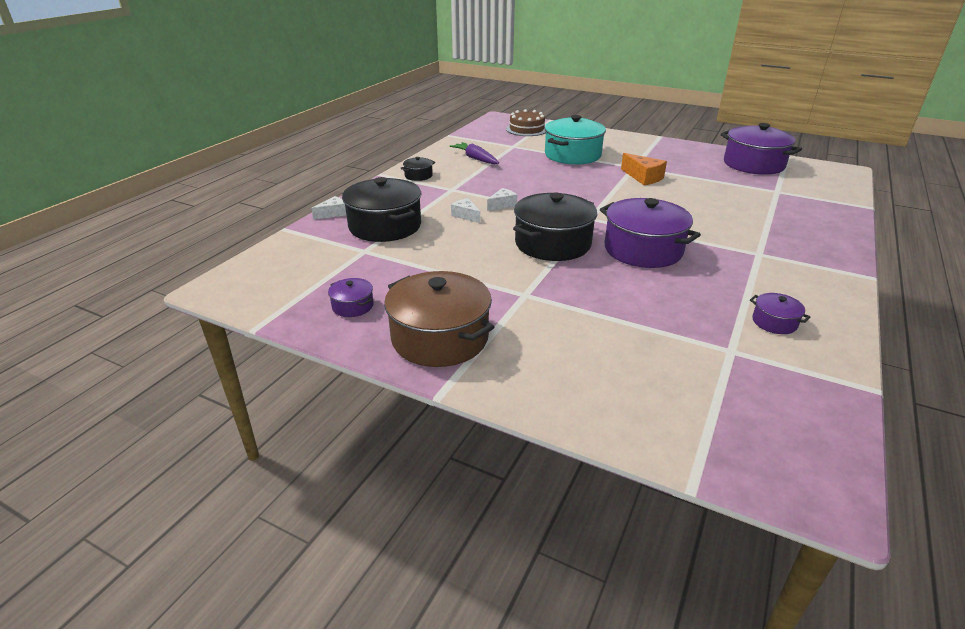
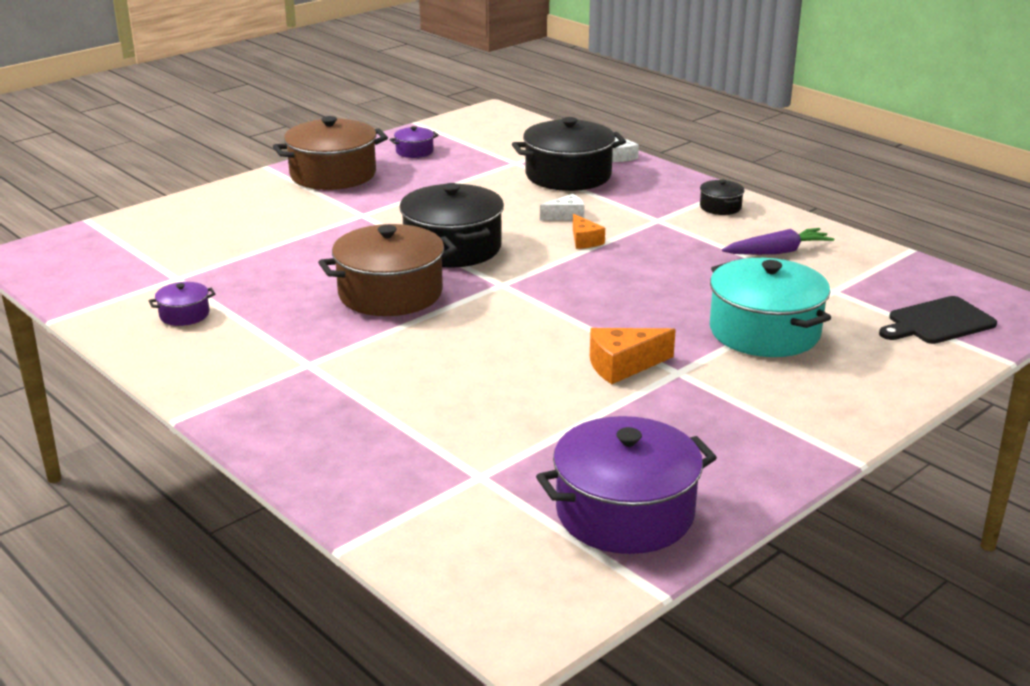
camera: 110 degrees right, 5 degrees down
(502, 205) = (584, 241): white cheese -> orange cheese
(526, 129) = (937, 322): brown cake -> black cutting board
(643, 250) = (390, 293): purple pot -> brown pot

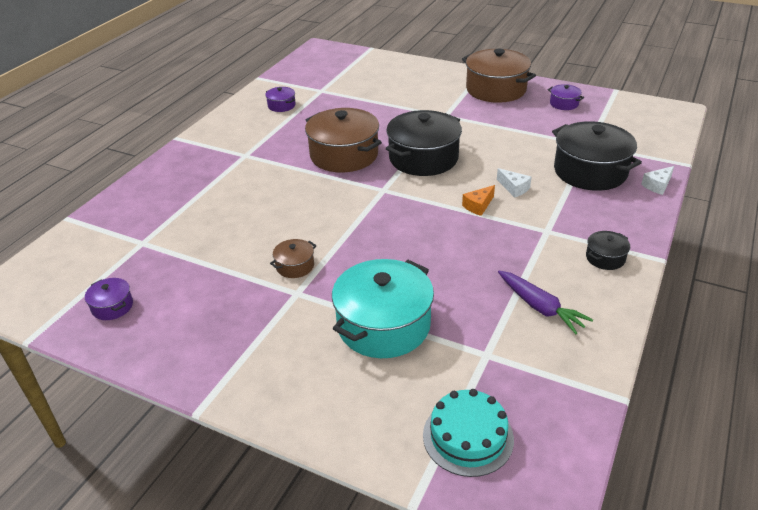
camera: 70 degrees right, 10 degrees up
(623, 365) = (295, 266): orange cheese -> brown pot
(624, 513) = (112, 306): purple pot -> purple pot, size x0.46
(937, 322) = (468, 437): black cutting board -> turquoise cake

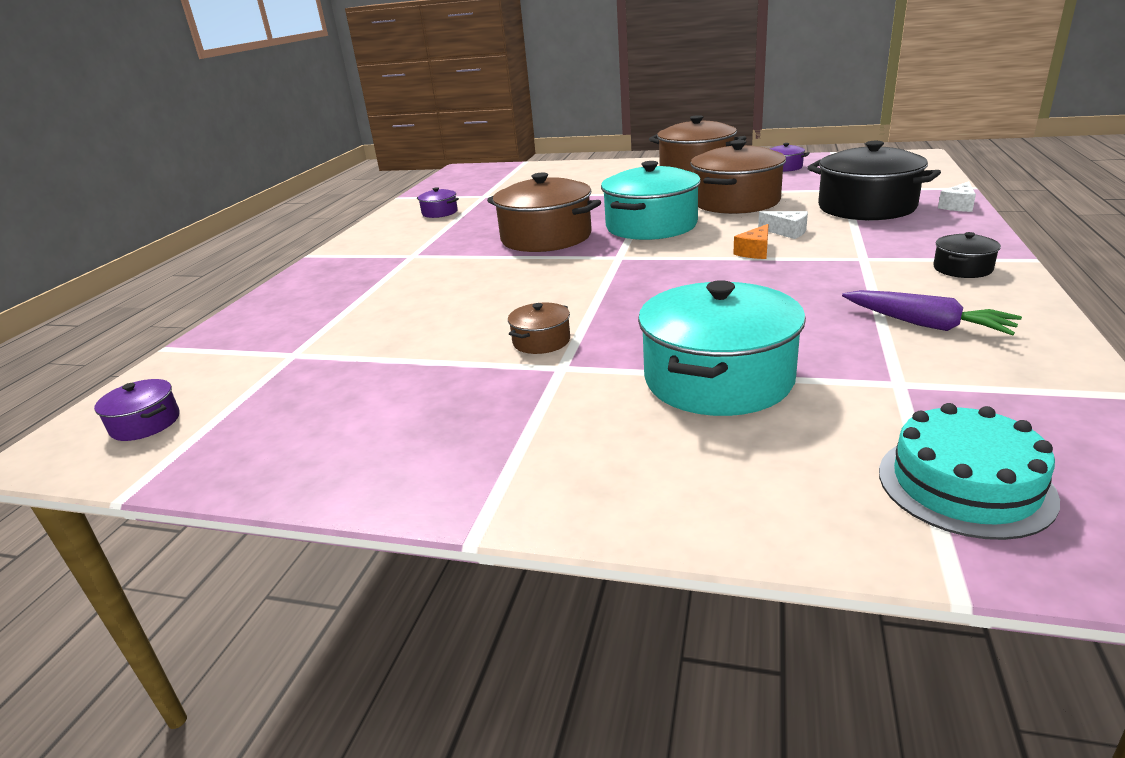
camera: 10 degrees left, 10 degrees down
(112, 306) = (265, 430): purple pot -> purple pot (145, 423)
(423, 158) = (651, 226): black pot -> turquoise pot
(500, 142) = (736, 202): none -> brown pot

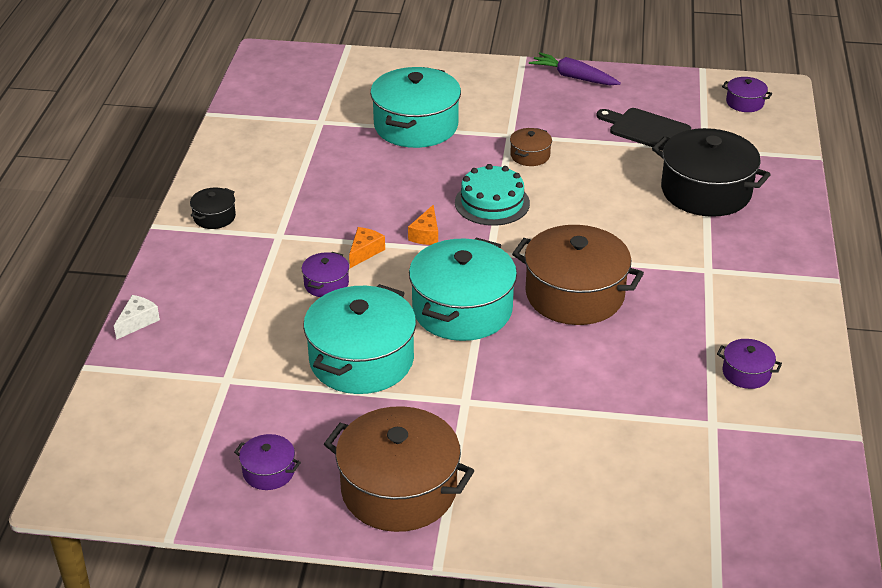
camera: 170 degrees right, 10 degrees up
(346, 379) = (646, 129): none -> black cutting board
(688, 265) = (426, 234): none -> orange cheese
(736, 202) = (361, 360): brown pot -> turquoise pot
(787, 232) = (326, 284): white cheese -> purple pot
(866, 207) = (226, 329): black pot -> black pot (706, 191)
(926, 324) = (279, 162): purple carrot -> purple carrot (573, 77)
(964, 484) = (322, 76): turquoise cake -> turquoise cake (492, 203)

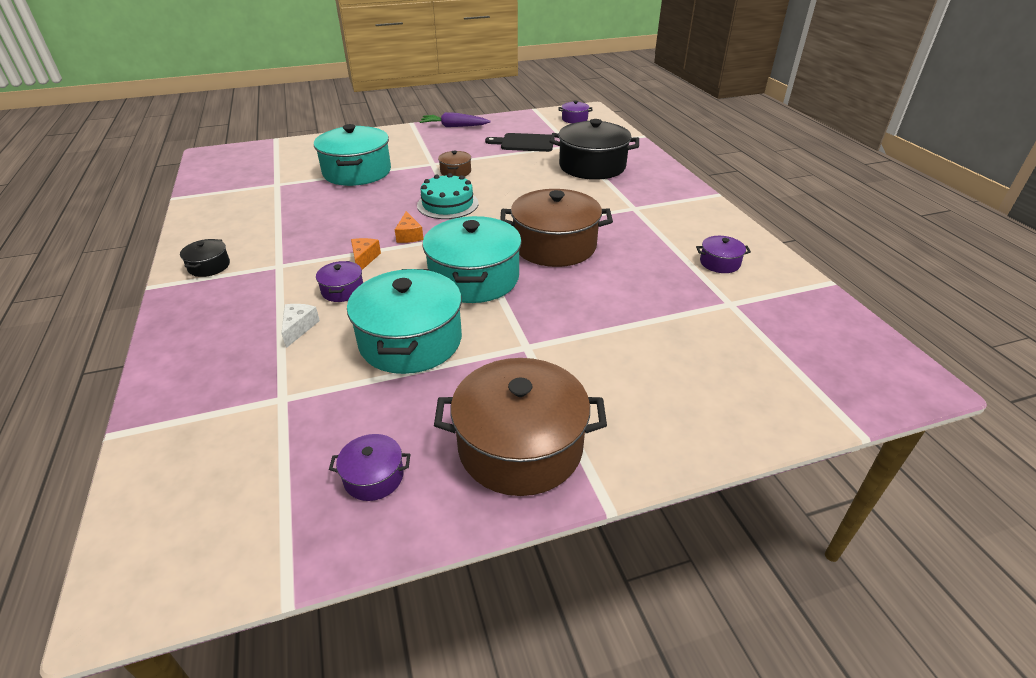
camera: 25 degrees left, 0 degrees up
(137, 322) = (159, 373): white cheese -> white cheese (299, 328)

